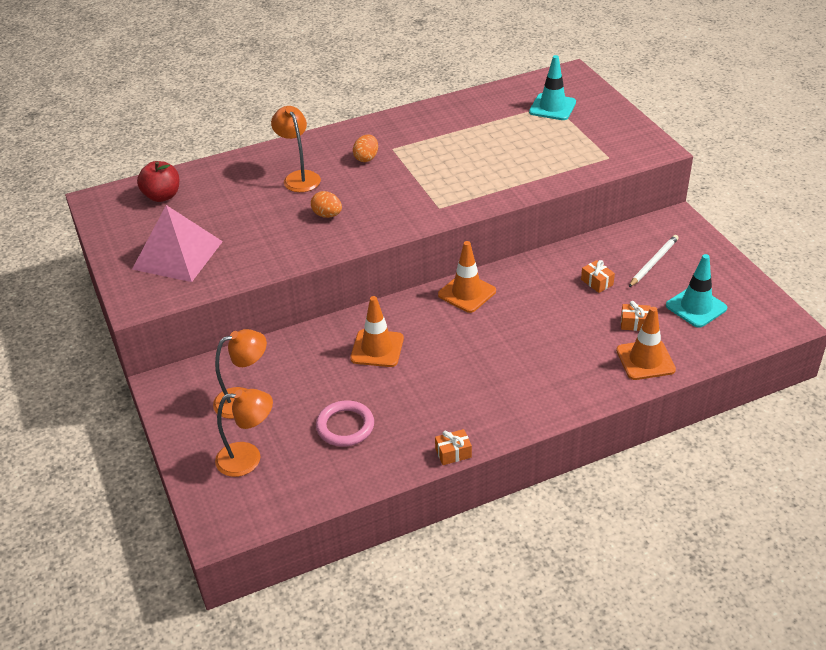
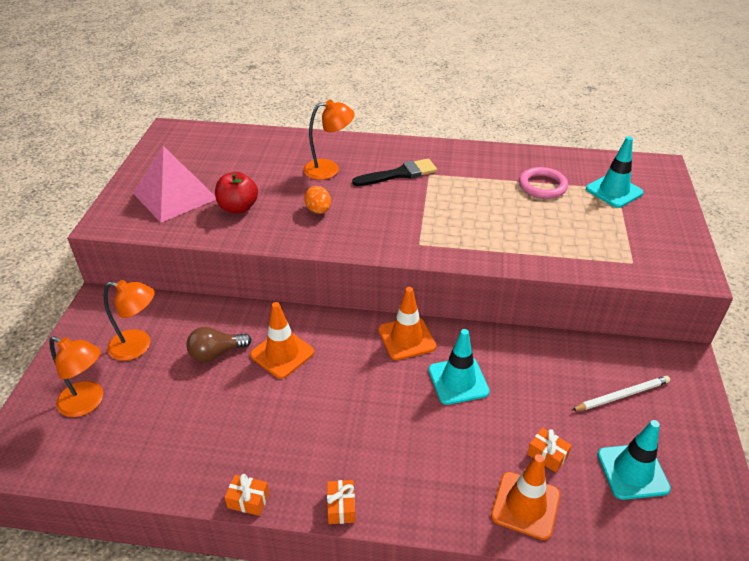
camera: 30 degrees right, 0 degrees up
(162, 196) = (215, 144): red apple -> red apple (238, 208)
(299, 177) = (329, 169): orange lamp -> orange lamp turned 75 degrees clockwise
(320, 373) = (216, 353): none -> brown light bulb
(345, 426) = (187, 416): pink ring -> pink ring (542, 186)
(366, 158) = (399, 174): orange egg -> black brush
(533, 305) = (458, 381): none -> turquoise traffic cone
(597, 282) = (543, 388): orange gift -> orange gift (341, 507)

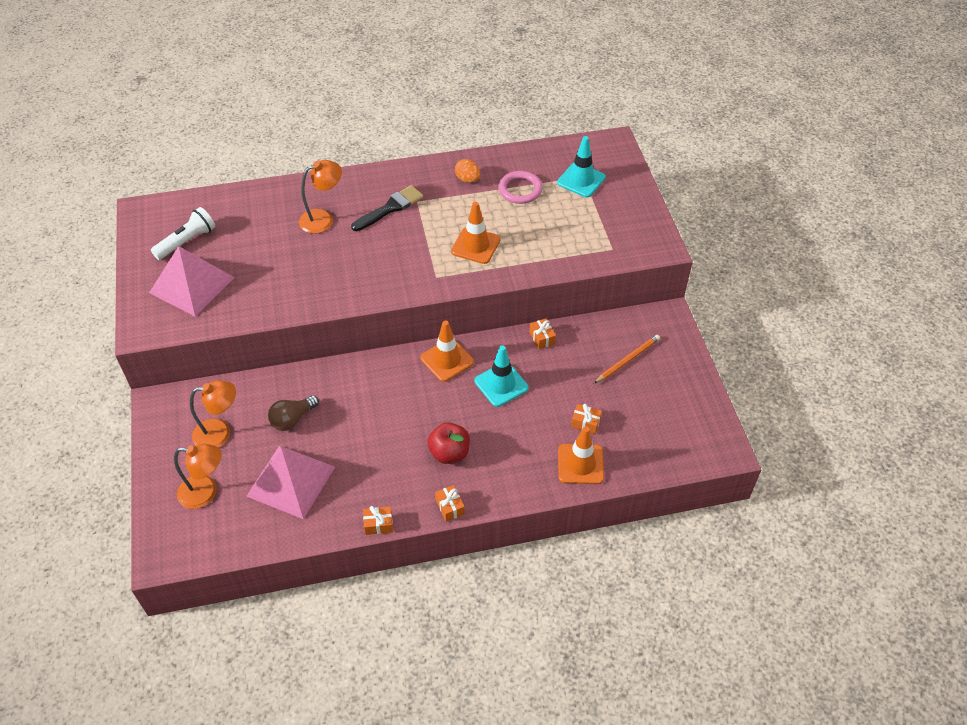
camera: 20 degrees left, 10 degrees up
(179, 418) = (291, 481): none -> pink pyramid
(193, 160) = (187, 241): none -> white flashlight
(238, 208) = (259, 282): red apple -> red apple (449, 453)
(282, 354) = (349, 403): orange traffic cone -> orange traffic cone (475, 245)
(318, 210) = (334, 266): orange egg -> orange egg (467, 179)
(523, 344) = (542, 338): none -> orange gift
(621, 395) = (627, 360): white pencil -> orange pencil
(632, 471) = (648, 416): turquoise traffic cone -> none

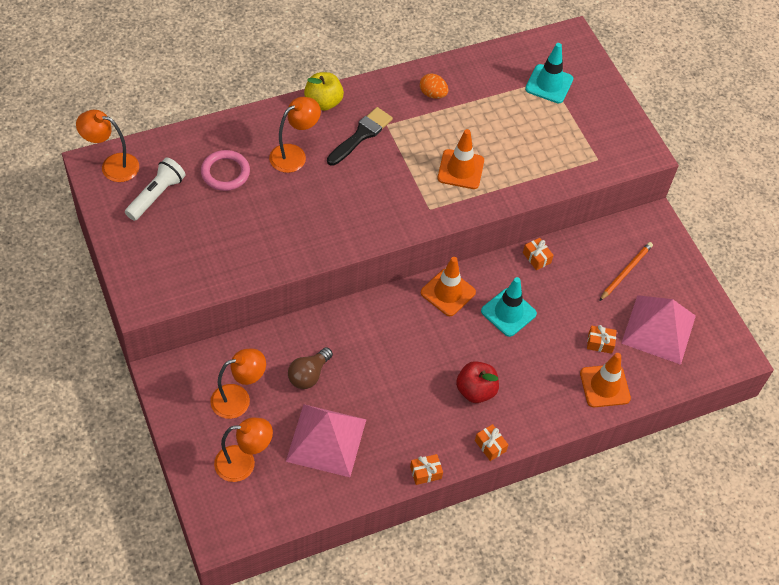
camera: 15 degrees left, 5 degrees up
(157, 213) = (112, 165): none -> orange lamp
(192, 285) = (178, 245): pink pyramid -> pink pyramid (658, 329)
(364, 178) = (323, 102): none -> yellow apple
(520, 190) = (489, 101): pink ring -> pink ring (225, 172)

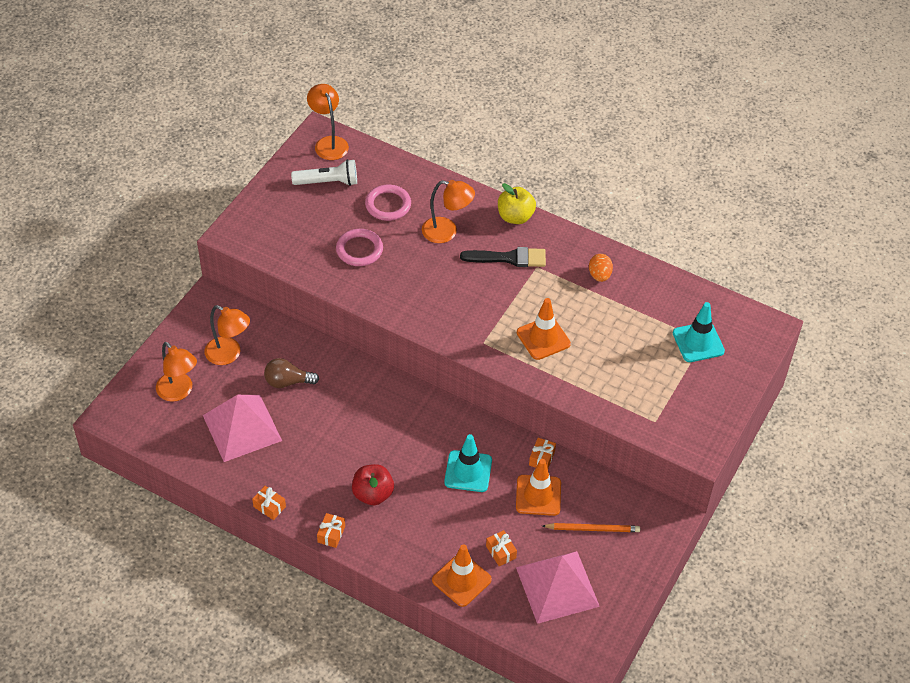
camera: 55 degrees right, 5 degrees down
(254, 224) = (359, 250): none -> pink ring
(448, 292) = (447, 420): orange traffic cone -> orange traffic cone (538, 495)

